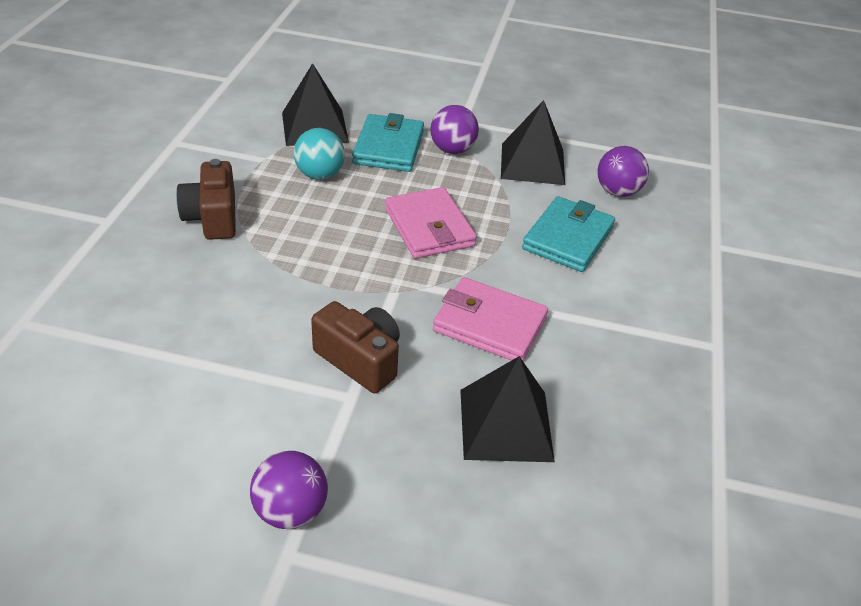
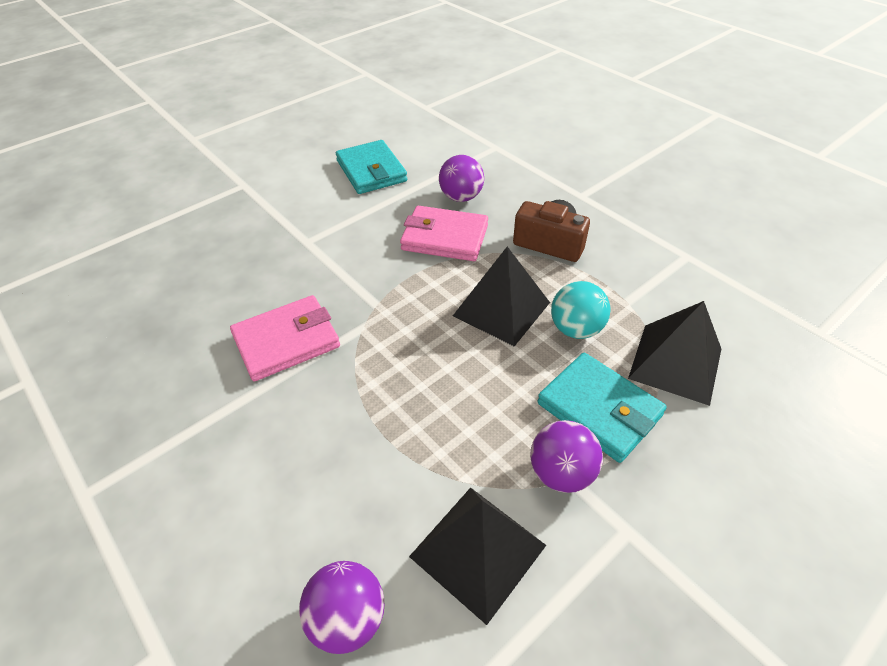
camera: 130 degrees right, 5 degrees up
(291, 511) = (263, 193): purple ball -> purple ball (461, 197)
(360, 360) = (330, 257): brown camera -> none
(429, 227) = (435, 369): pink wallet -> pink wallet (444, 238)
(505, 424) = (204, 297): black pyramid -> black pyramid (501, 309)
(568, 238) = (322, 480): turquoise wallet -> turquoise wallet (371, 171)

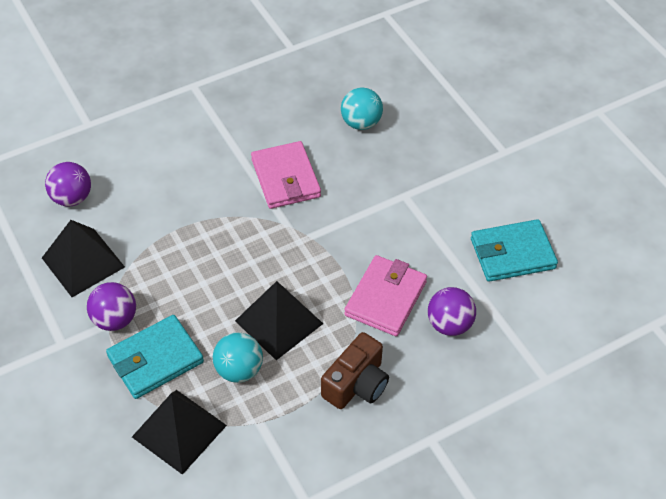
camera: 100 degrees right, 5 degrees up
(192, 288) = (361, 123): none -> turquoise ball

